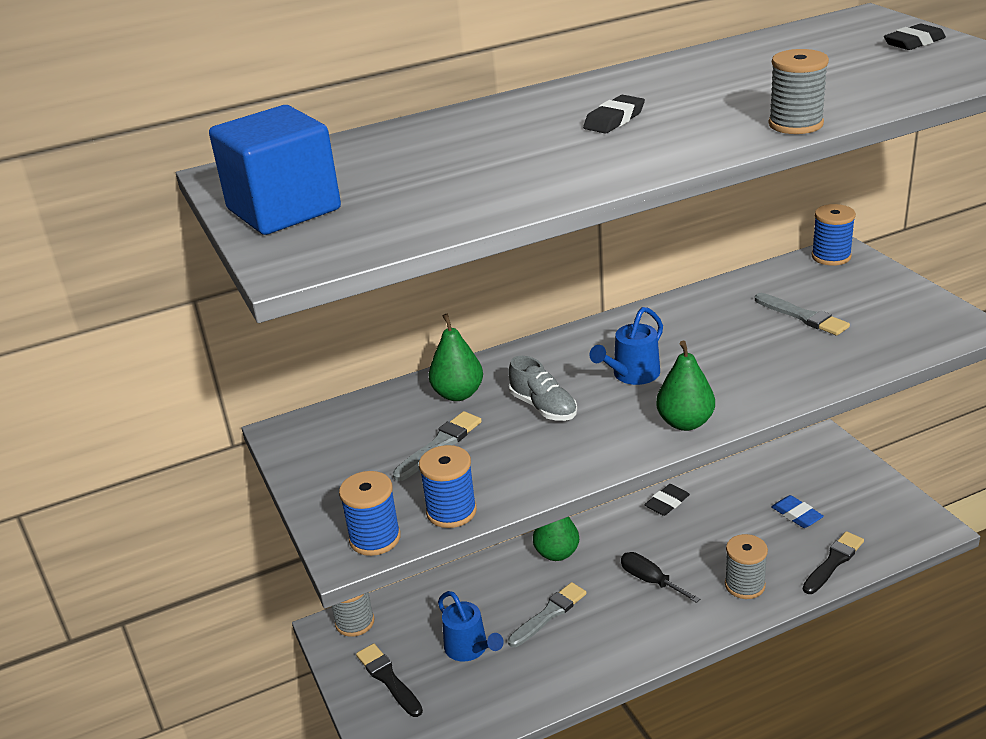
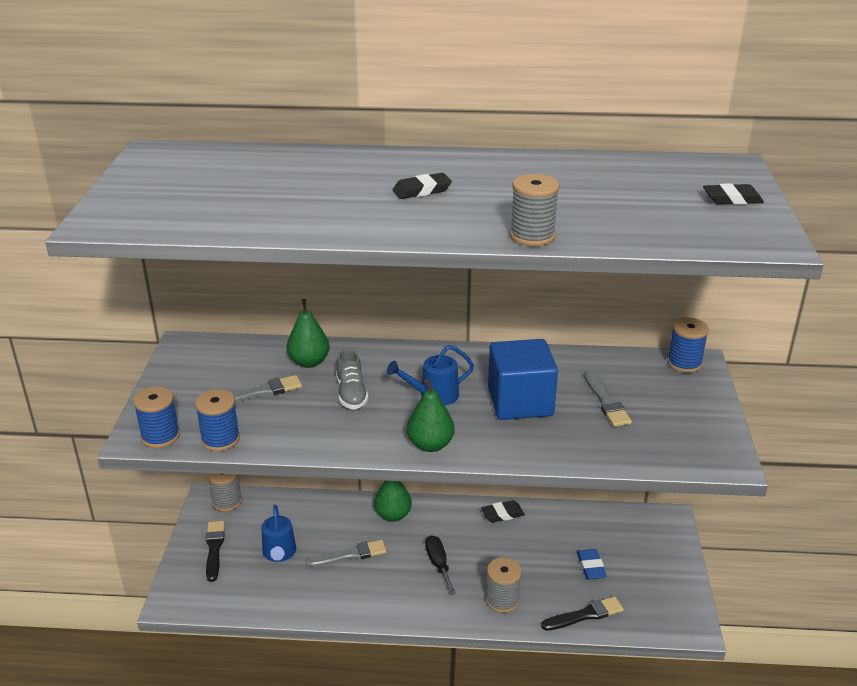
camera: 25 degrees right, 0 degrees up
(284, 209) = (144, 186): blue cube -> blue cube (520, 402)

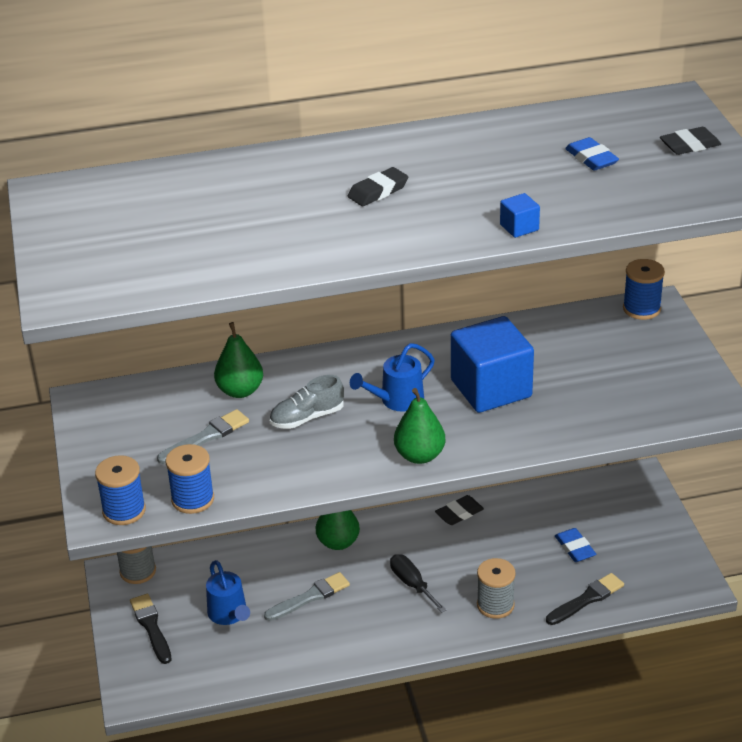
camera: 15 degrees left, 5 degrees up
(351, 394) = (307, 417): grey shoe -> grey shoe turned 90 degrees clockwise
(532, 236) = (519, 227): grey spool -> blue cube
(606, 402) = (579, 369): grey brush -> none
(631, 195) = (591, 158): none -> blue eraser

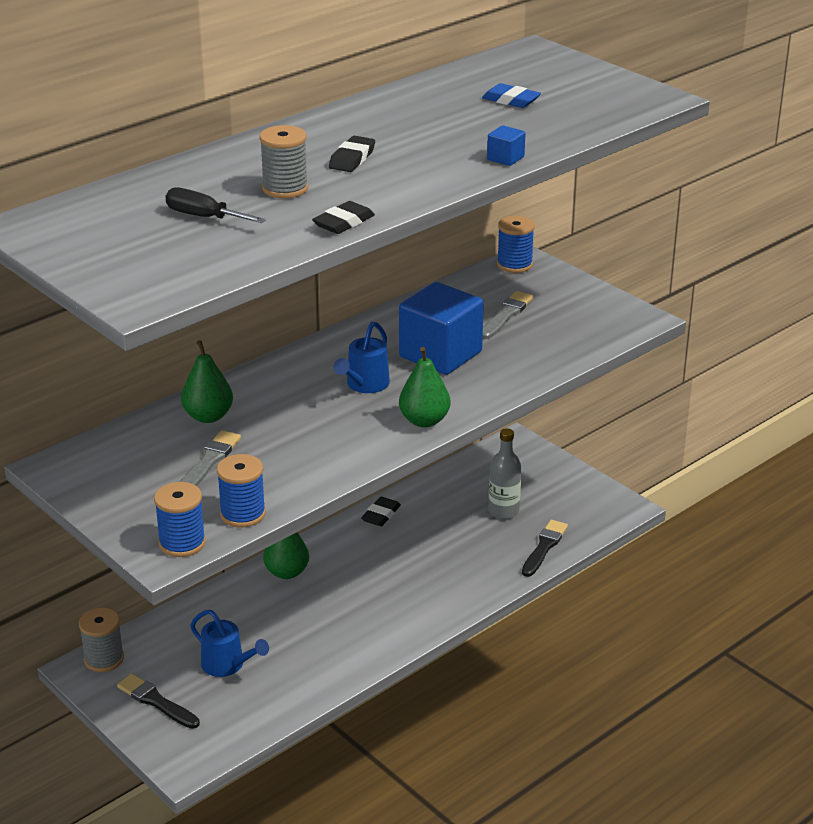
camera: 30 degrees left, 5 degrees down
(307, 417) = (293, 420): grey shoe -> none
(310, 597) = (295, 625): grey brush -> grey brush (506, 315)
(412, 584) = (382, 584): black screwdriver -> black screwdriver (204, 217)
(495, 605) = (470, 576): grey spool -> grey spool (285, 189)
(575, 548) = (503, 511): blue eraser -> grey bottle
(689, 145) = (580, 76): black eraser -> black eraser (343, 222)

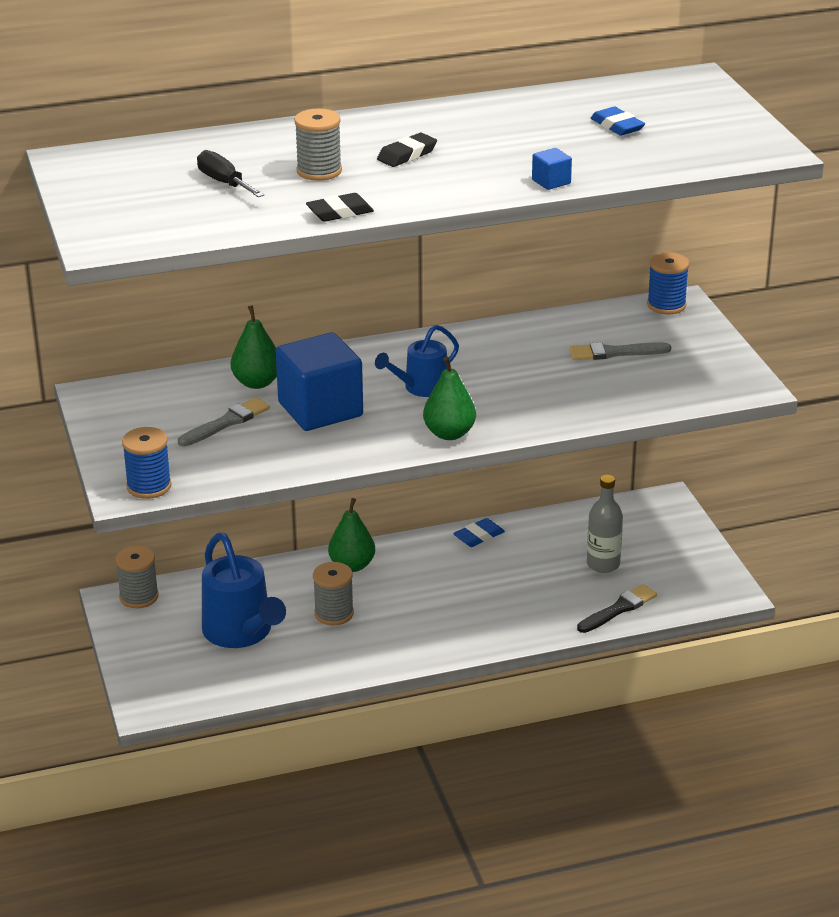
camera: 25 degrees right, 0 degrees up
(156, 701) = (159, 646): black brush -> none
(228, 665) = (242, 633): blue watering can -> blue watering can, size x1.65
(243, 514) = (219, 475): blue spool -> none
(301, 622) = (334, 613): none -> grey spool
(381, 515) = (479, 536): black eraser -> blue eraser
(440, 354) = (517, 376): blue cube -> blue cube (320, 409)
(506, 315) = (615, 353): grey brush -> grey brush turned 150 degrees counterclockwise

